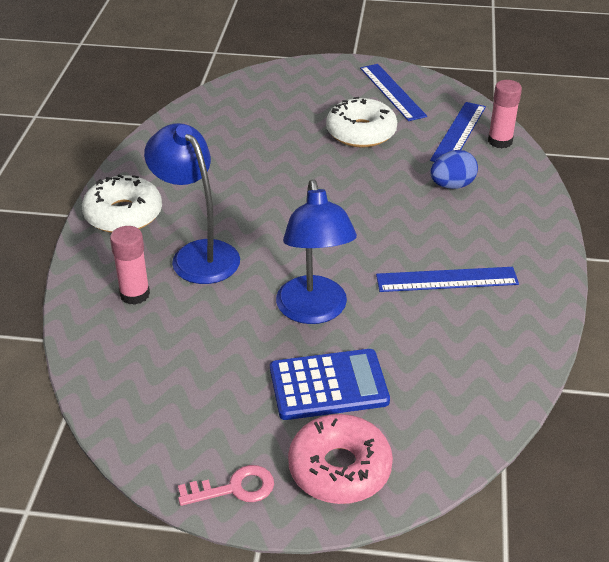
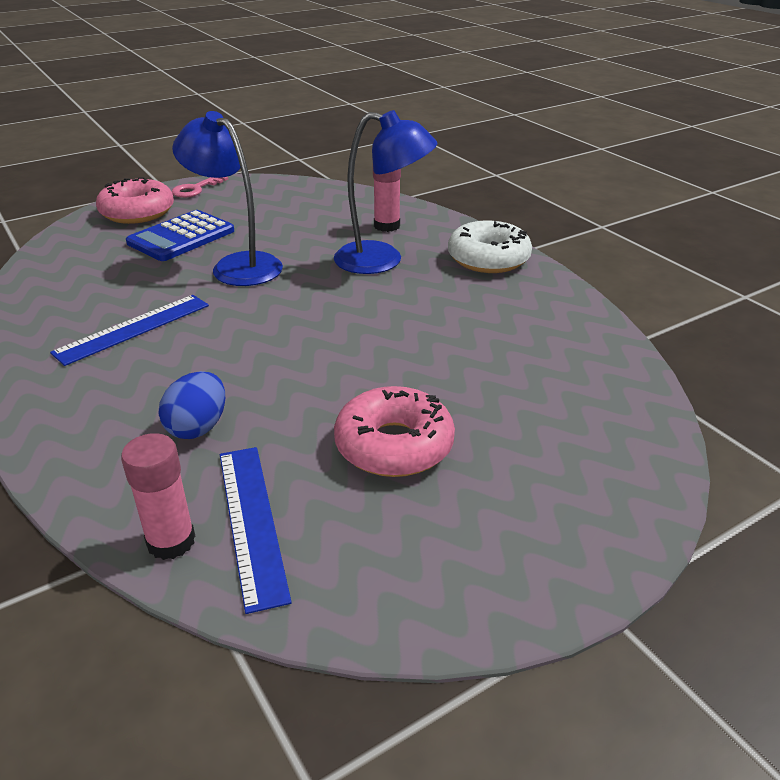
camera: 140 degrees right, 5 degrees down
(361, 132) = (394, 445): white donut -> pink donut
(392, 92) = (439, 553): blue ruler -> none

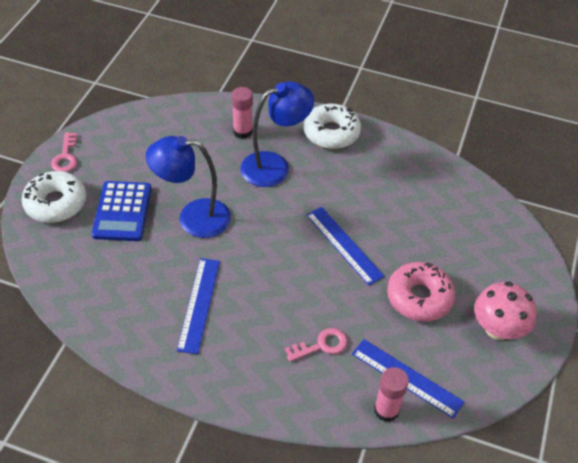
camera: 40 degrees left, 15 degrees up
(137, 212) = (56, 203): pink donut -> white donut
(198, 427) = (321, 345): blue egg -> pink key
(366, 351) = (344, 245): none -> blue ruler
(469, 543) = (497, 329): none -> pink mushroom

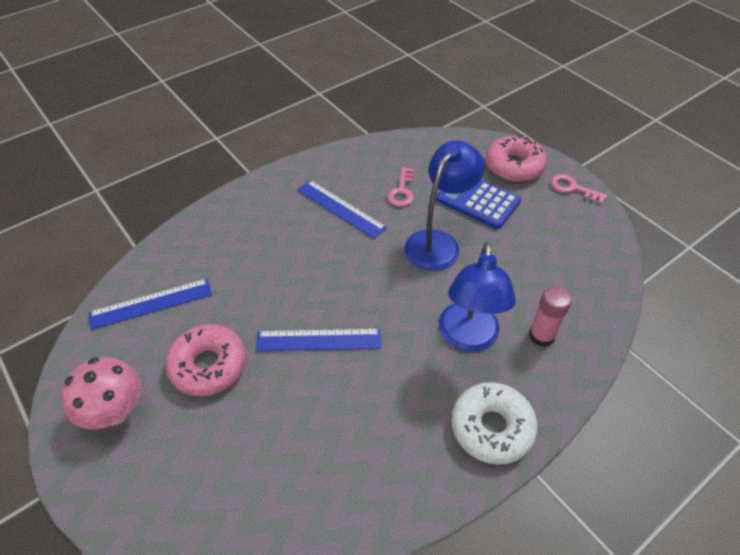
camera: 125 degrees right, 0 degrees up
(56, 203) = (514, 166): white donut -> pink donut
(321, 345) = (234, 263): pink key -> pink key (402, 191)
(386, 410) = (143, 273): pink glue stick -> none

